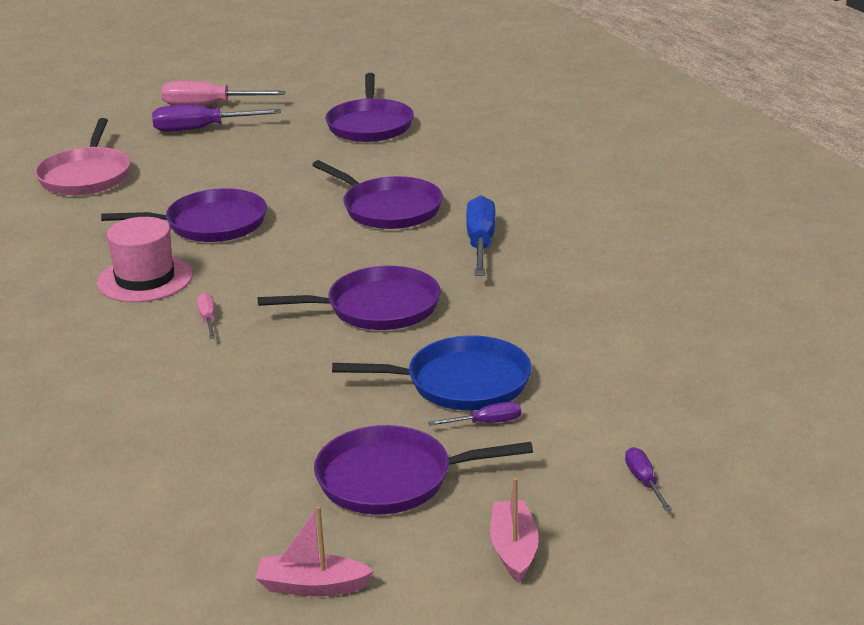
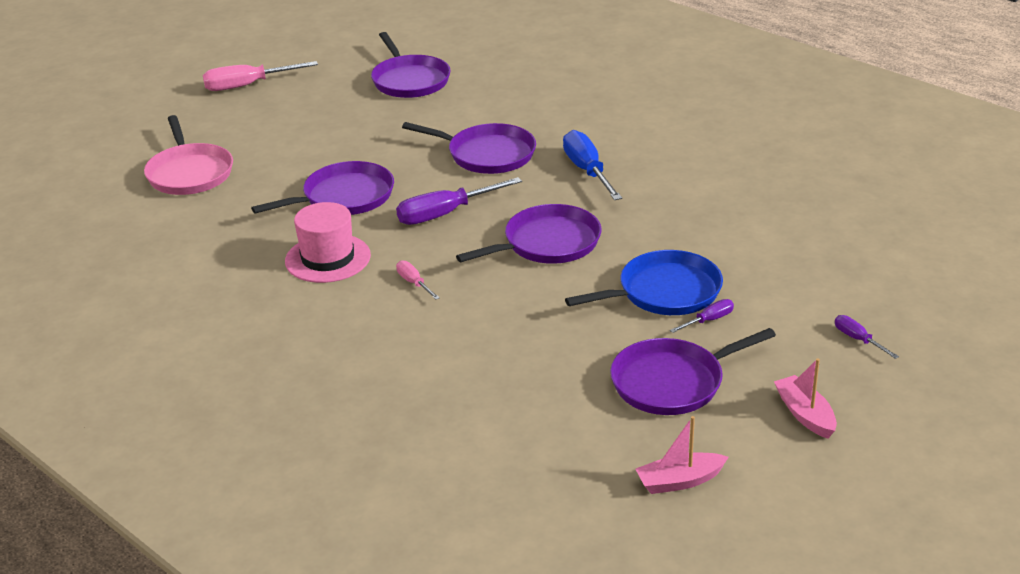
camera: 20 degrees left, 5 degrees up
(201, 129) = (260, 110): purple screwdriver -> purple screwdriver (445, 214)

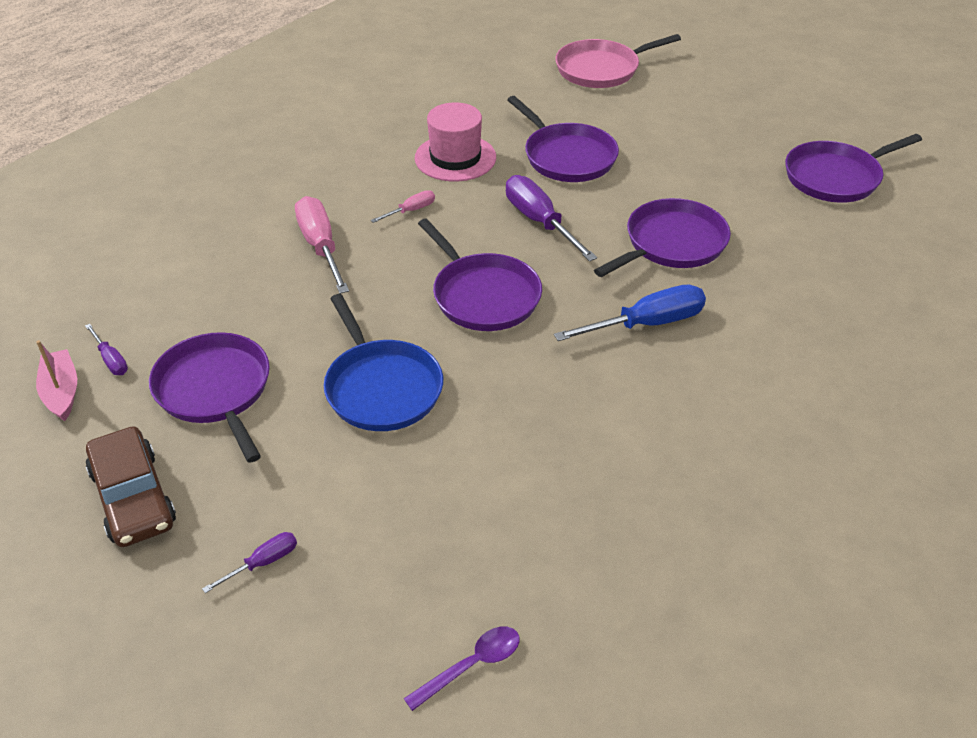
camera: 85 degrees right, 10 degrees up
(247, 85) = (784, 78): pink screwdriver -> pink screwdriver (320, 247)
(487, 154) = (671, 244): purple pan -> purple pan turned 150 degrees counterclockwise
(708, 320) = (322, 423): purple screwdriver -> purple screwdriver (111, 360)
(805, 414) = (133, 497): pink boat -> brown car
(919, 249) = (472, 665): none -> purple spoon

